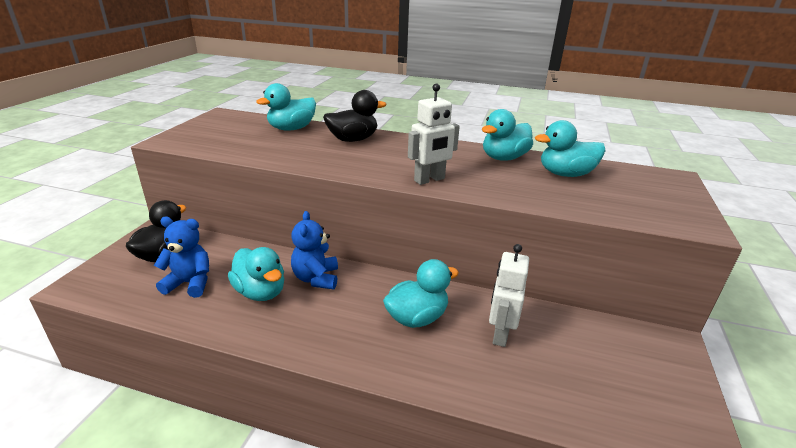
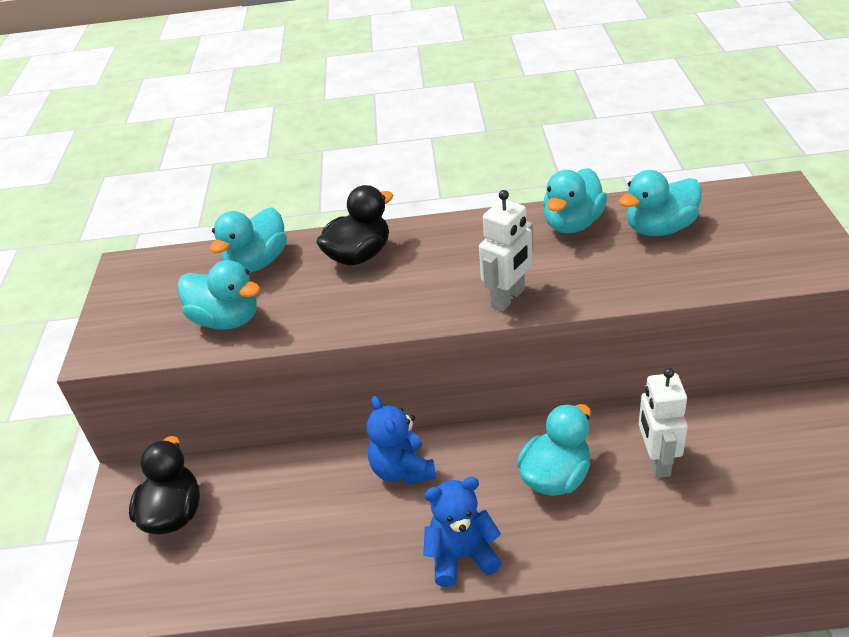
camera: 15 degrees left, 10 degrees up
(190, 283) = (247, 541): blue teddy bear -> blue teddy bear (461, 556)
(260, 292) = (348, 517): turquoise duck -> turquoise duck (226, 320)

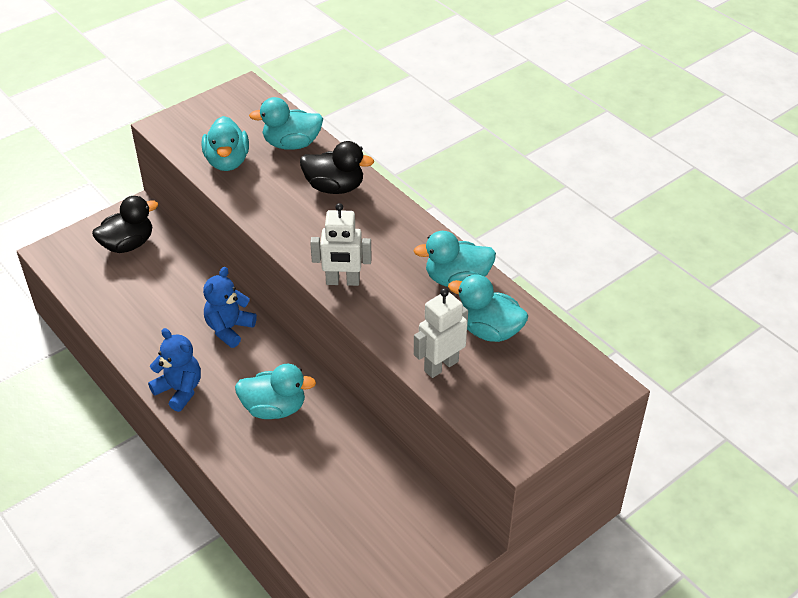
camera: 50 degrees right, 5 degrees up
(657, 461) = (326, 457): white robot -> white robot (441, 366)

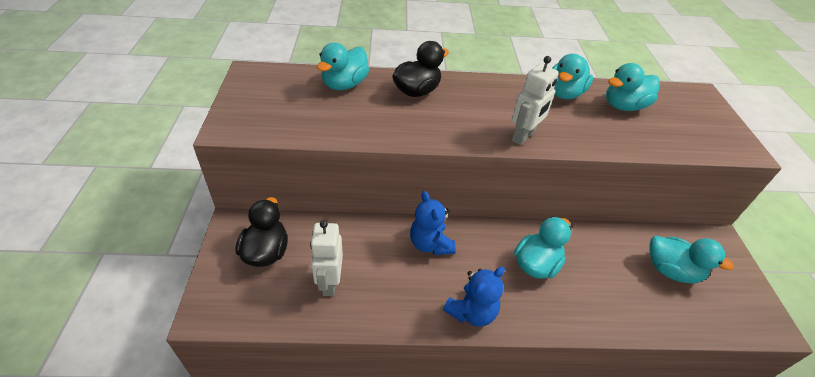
camera: 55 degrees left, 0 degrees up
(179, 390) = (471, 312): blue teddy bear -> blue teddy bear turned 150 degrees clockwise
(227, 161) = (321, 120): turquoise duck -> turquoise duck (671, 270)
(441, 366) = (646, 140): white robot -> white robot (329, 282)

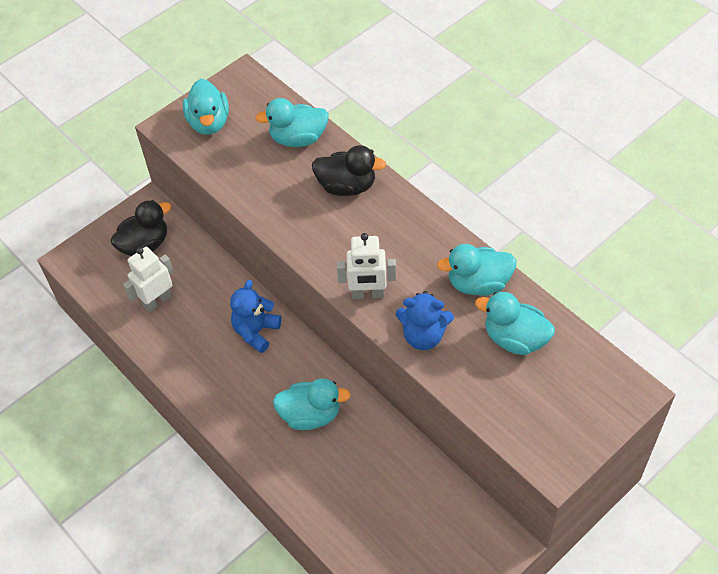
camera: 55 degrees right, 10 degrees up
(471, 312) = (217, 402): blue teddy bear -> blue teddy bear (423, 336)
(671, 270) = (412, 518): turquoise duck -> turquoise duck (209, 122)

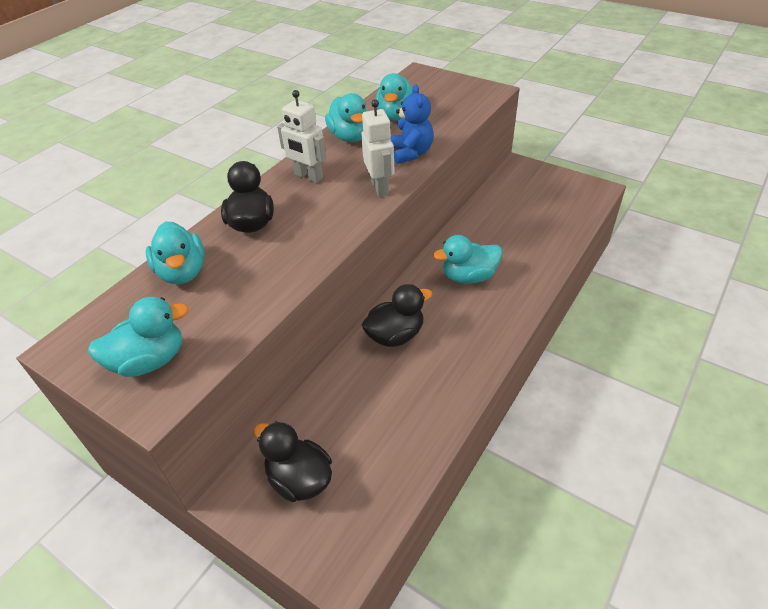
camera: 105 degrees left, 10 degrees down
(157, 301) = (381, 436): white robot -> white robot (308, 176)
(256, 331) = (395, 335): blue teddy bear -> black duck
(310, 415) = (469, 276): turquoise duck -> turquoise duck turned 90 degrees counterclockwise

